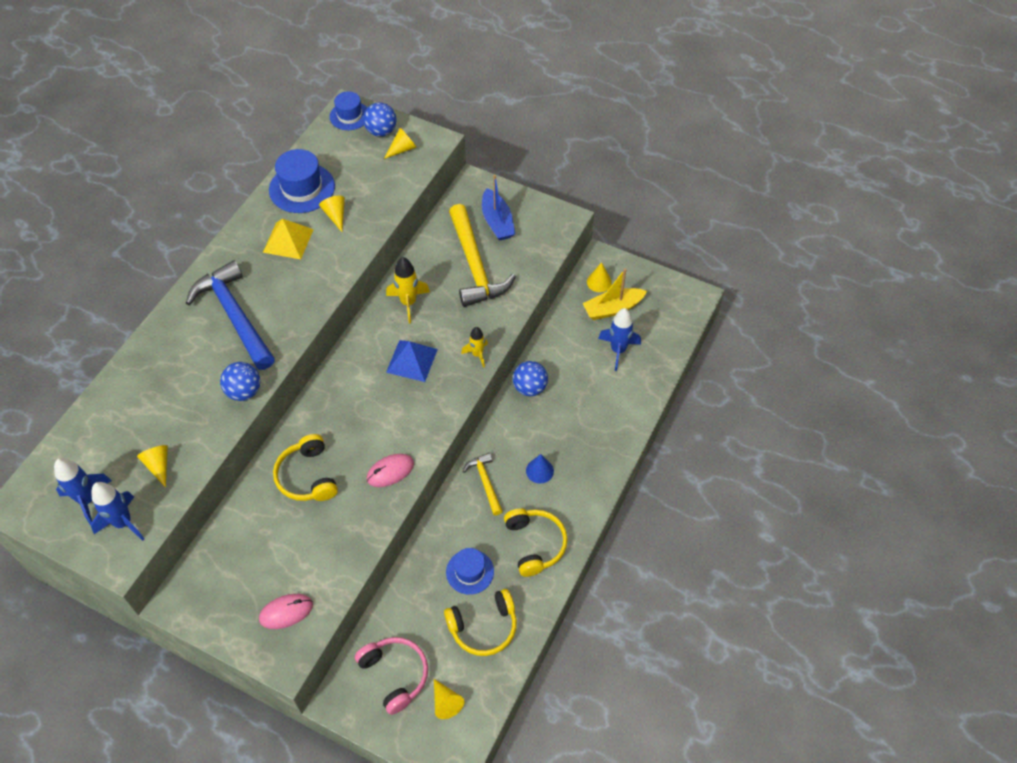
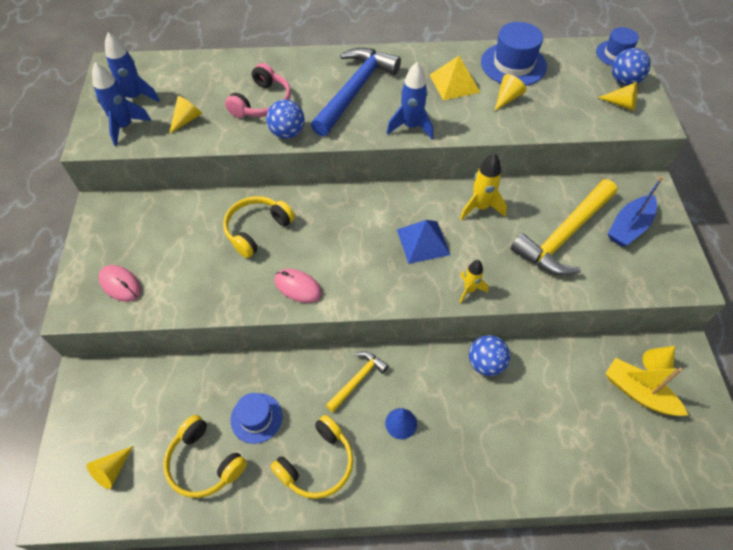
camera: 60 degrees right, 0 degrees up
(395, 675) = (124, 410): pink headphones -> pink headphones (262, 102)
(618, 350) = (594, 426): blue rocket -> blue rocket (411, 127)

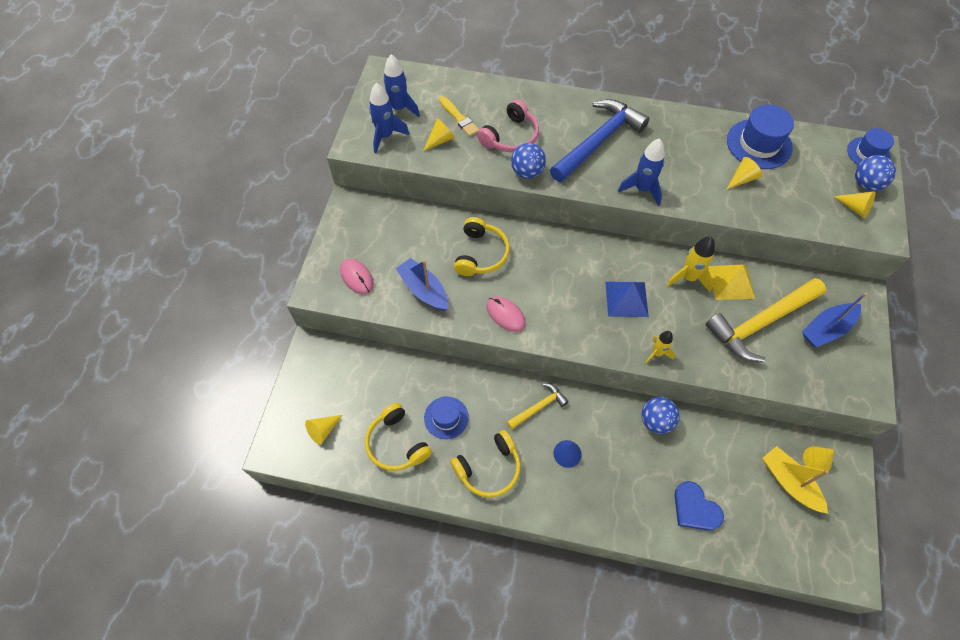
camera: 15 degrees right, 5 degrees up
(200, 281) = (423, 290): none -> blue boat
(203, 95) = (459, 118): none -> yellow brush
(257, 230) = (481, 254): yellow headphones -> yellow headphones turned 135 degrees clockwise
(454, 83) = (695, 152): yellow pyramid -> yellow pyramid (731, 282)
(552, 447) = (695, 508): none -> blue heart

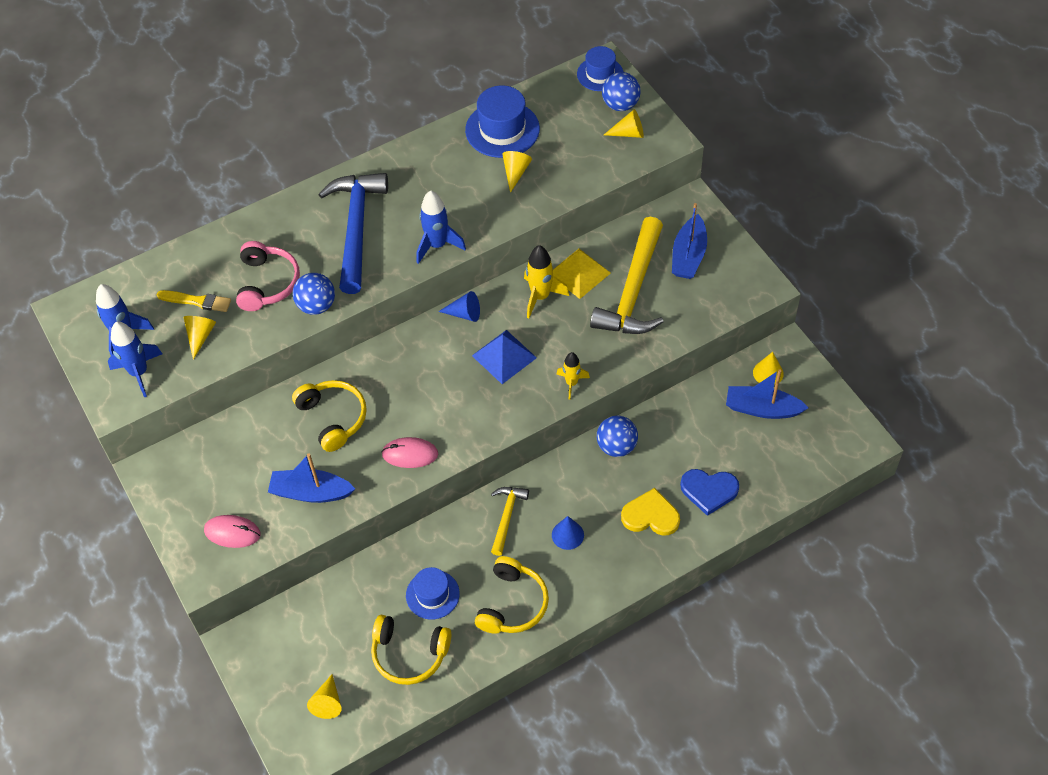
camera: 40 degrees left, 5 degrees down
(626, 251) = (464, 313): none -> blue cone
(636, 490) = (650, 516): none -> yellow heart
(789, 482) = (762, 409): yellow boat -> blue boat

